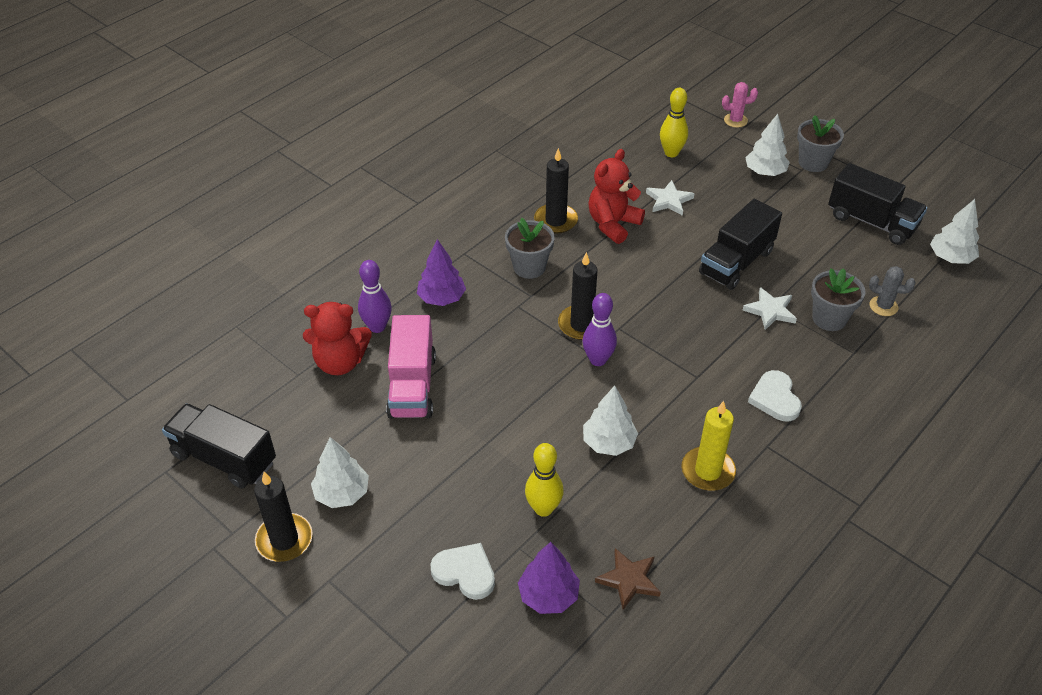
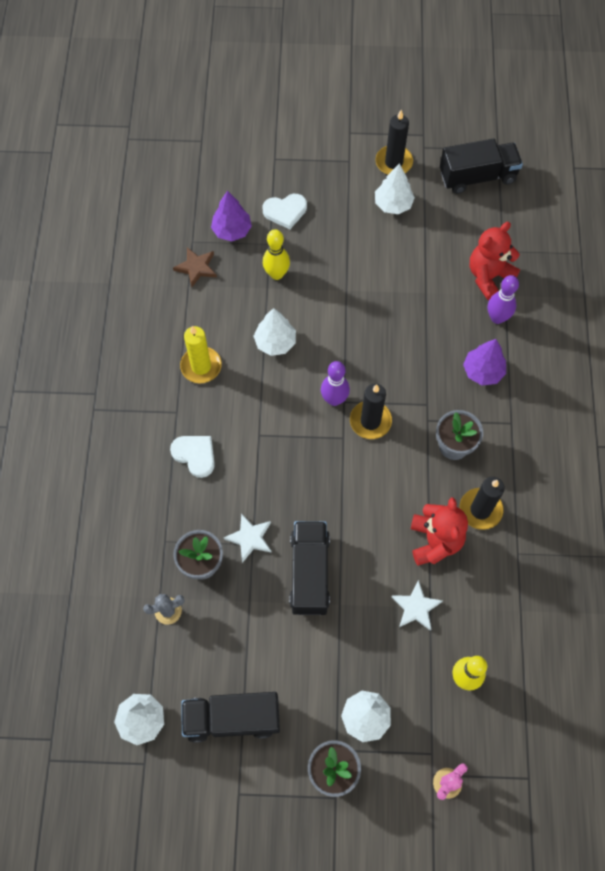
camera: 140 degrees right, 20 degrees up
(412, 386) = (428, 293): pink truck -> none

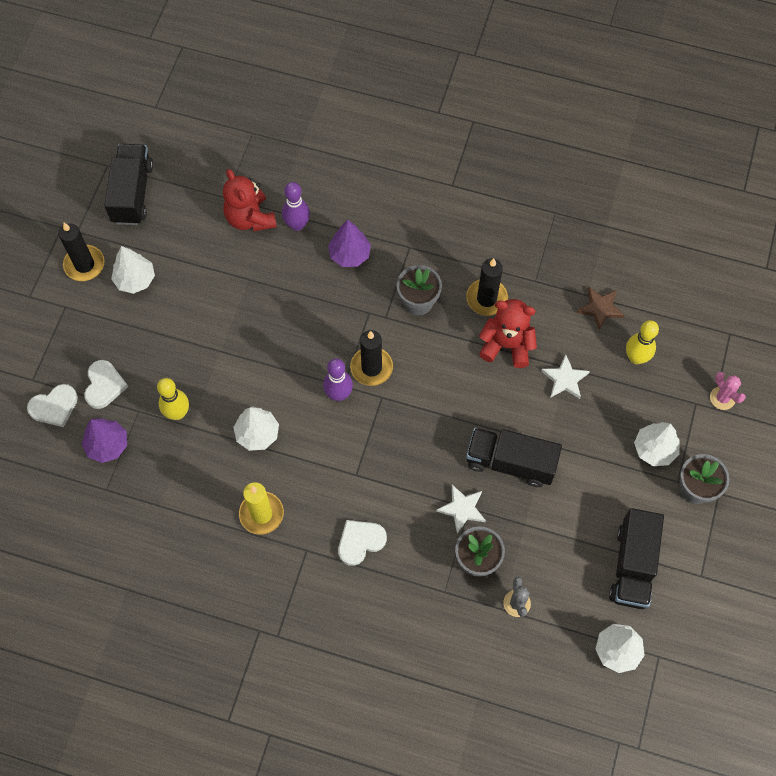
camera: 75 degrees left, 0 degrees up
(196, 268) = (141, 492): brown star -> brown star (600, 308)
(255, 182) = (54, 407): none -> white heart

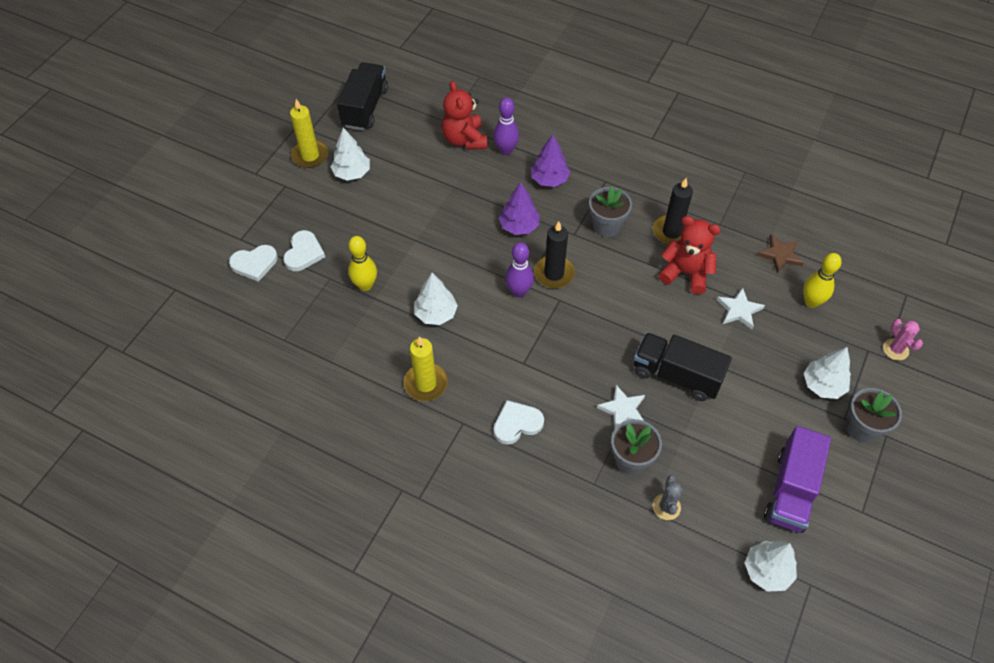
camera: 10 degrees right, 10 degrees down
(84, 264) = (310, 155): black candle -> yellow candle
(107, 445) = (295, 302): purple tree -> purple tree (519, 226)
(632, 566) = (790, 490): black truck -> purple truck

